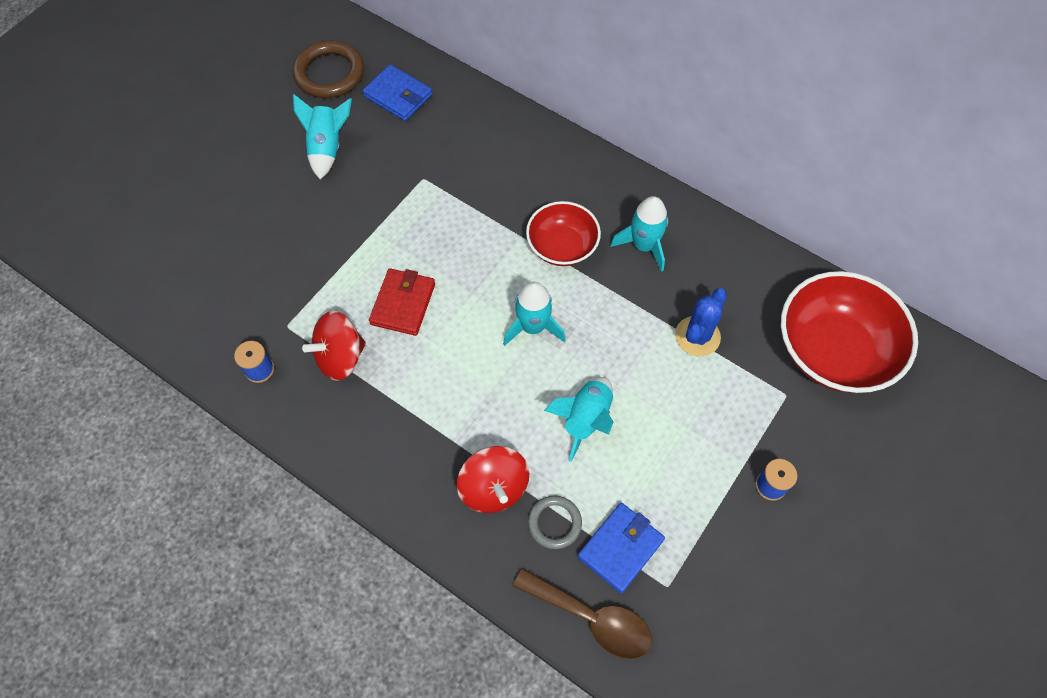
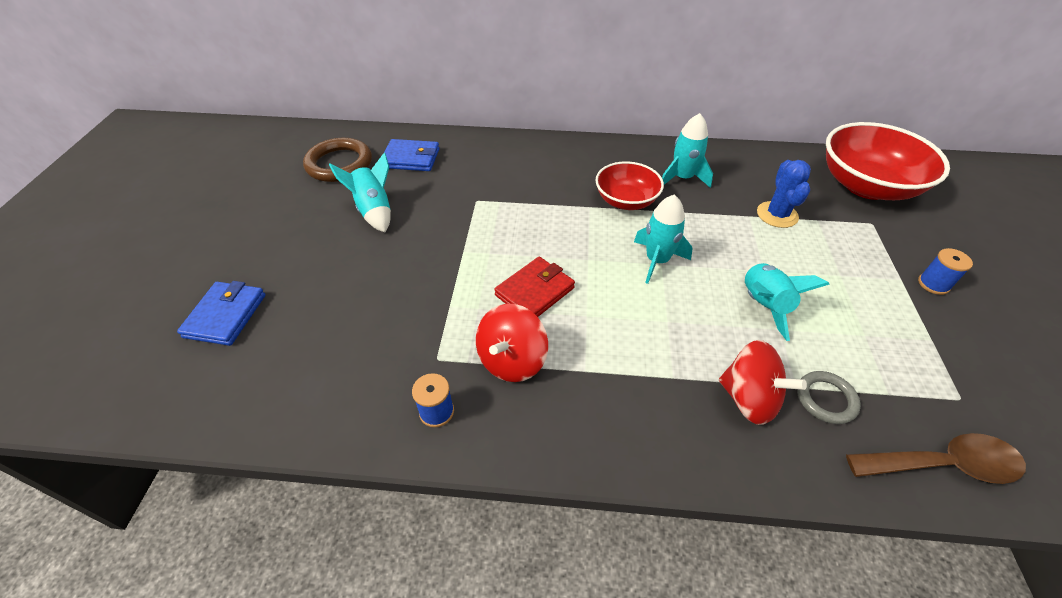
camera: 30 degrees left, 15 degrees down
(403, 304) = (535, 291): red wallet -> red wallet turned 60 degrees clockwise
(620, 548) = (895, 389): blue wallet -> blue wallet (226, 316)

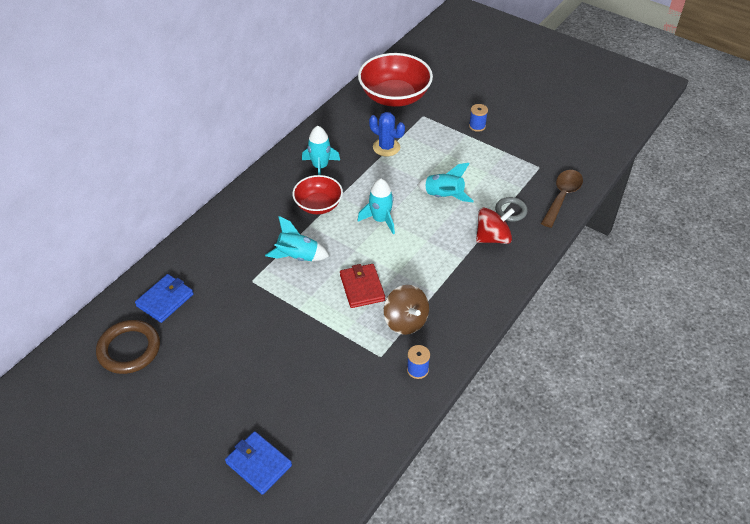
camera: 60 degrees left, 0 degrees up
(374, 211) = (212, 344): turquoise rocket -> turquoise rocket (297, 256)
(512, 360) = (405, 321): red spinning top -> brown spinning top

